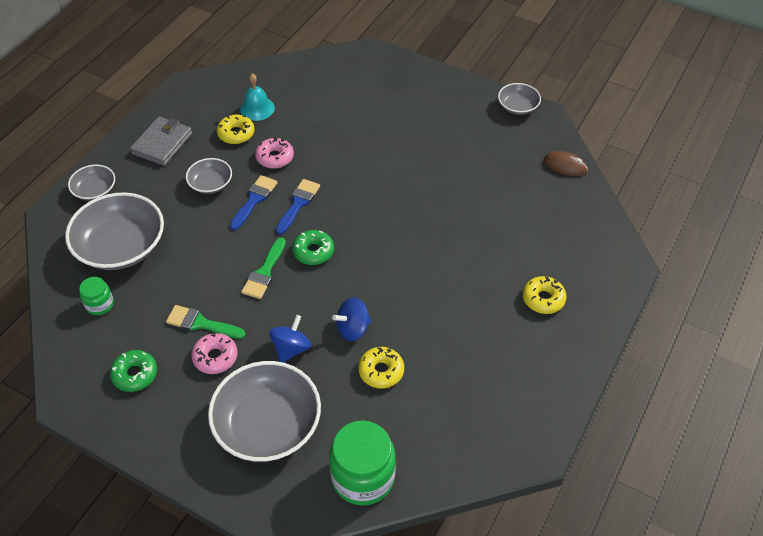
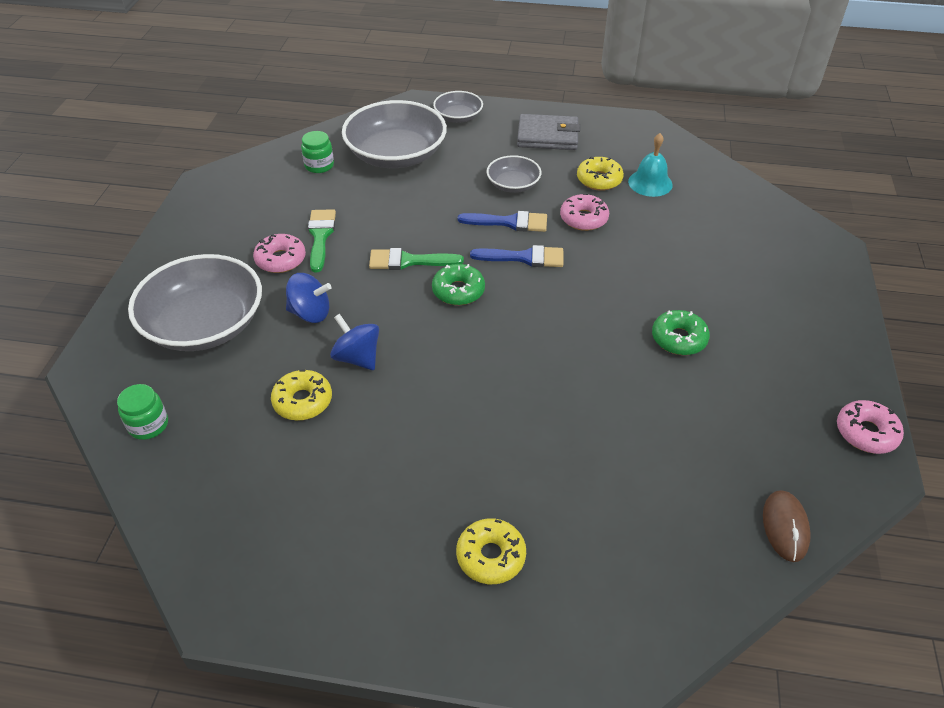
camera: 70 degrees right, 5 degrees down
(135, 374) = (244, 213): green donut -> green donut (679, 339)
(363, 477) = (148, 425): green jar -> green jar, size x0.51
(517, 106) = (866, 433): grey bowl -> pink donut

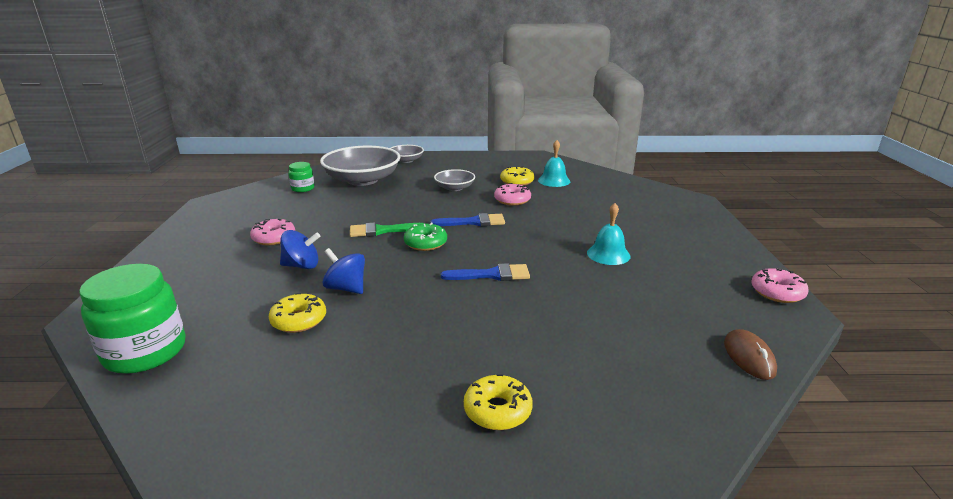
camera: 10 degrees left, 20 degrees down
(148, 425) = (145, 352): green jar -> green jar, size x1.96
(204, 324) = (205, 280): grey bowl -> none
(320, 236) = (307, 223): green brush -> none
(509, 222) = (457, 206): blue brush -> blue brush (492, 275)
(547, 136) = (473, 165): grey wallet -> none
(679, 339) = (608, 254): green donut -> turquoise bell

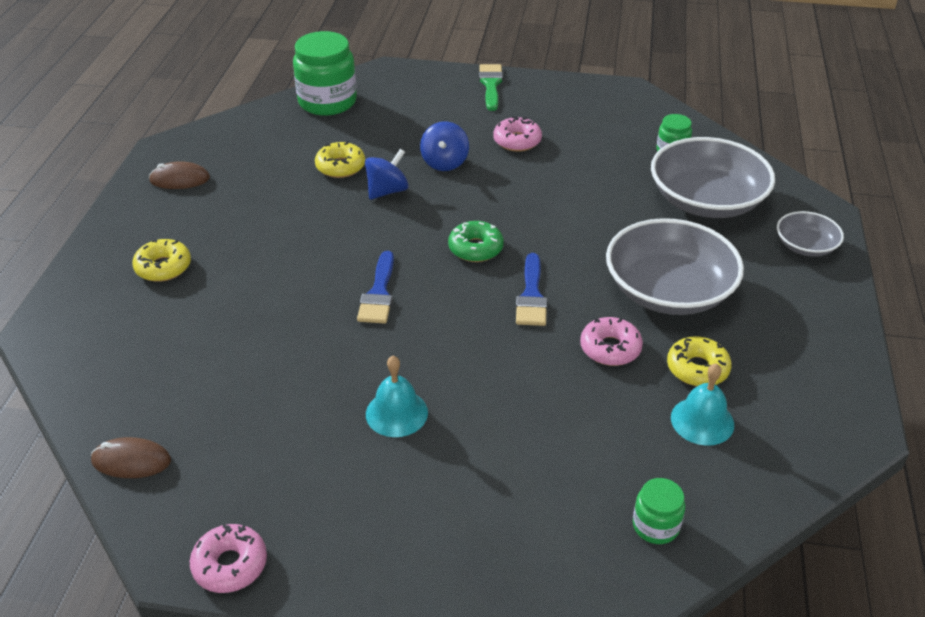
camera: 100 degrees right, 15 degrees up
(309, 448) = (180, 179): none -> brown mouse
(382, 231) = (520, 215): green brush -> green brush (491, 85)
(454, 188) = (668, 290): grey bowl -> grey bowl, size x1.96
(628, 188) = (655, 526): none -> green jar

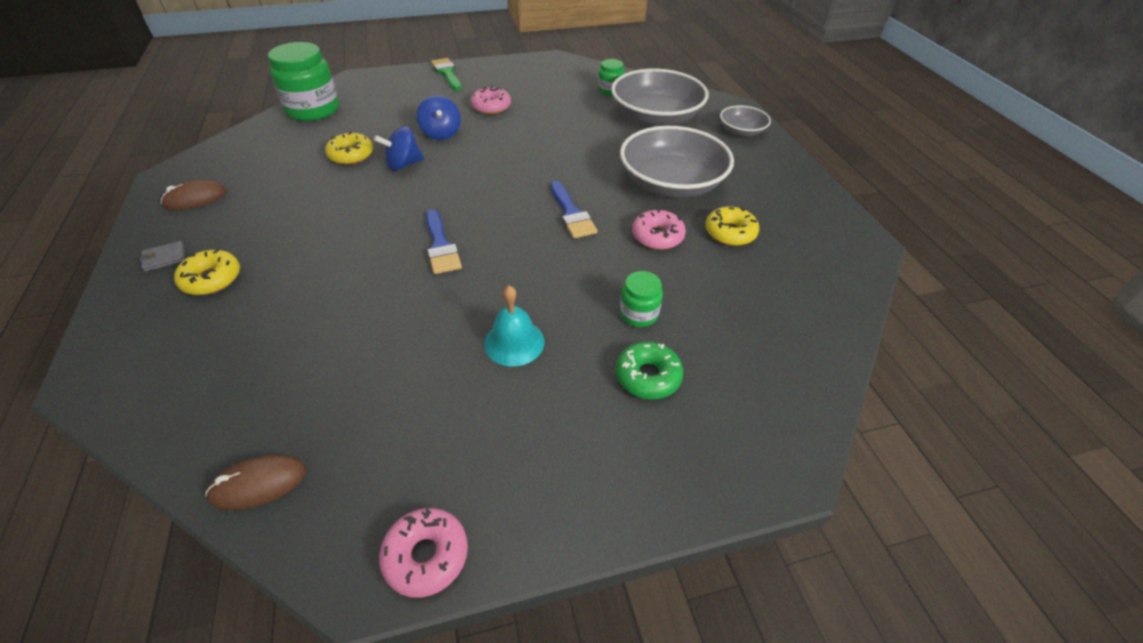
camera: 25 degrees left, 5 degrees up
(133, 235) = (164, 258): none -> grey wallet
(387, 191) = (403, 164): blue spinning top -> blue spinning top turned 135 degrees counterclockwise
(475, 248) = (504, 190): green donut -> green donut (647, 376)
(655, 526) = (784, 364): green jar -> green jar (638, 314)
(702, 421) = (760, 270): turquoise bell -> none

